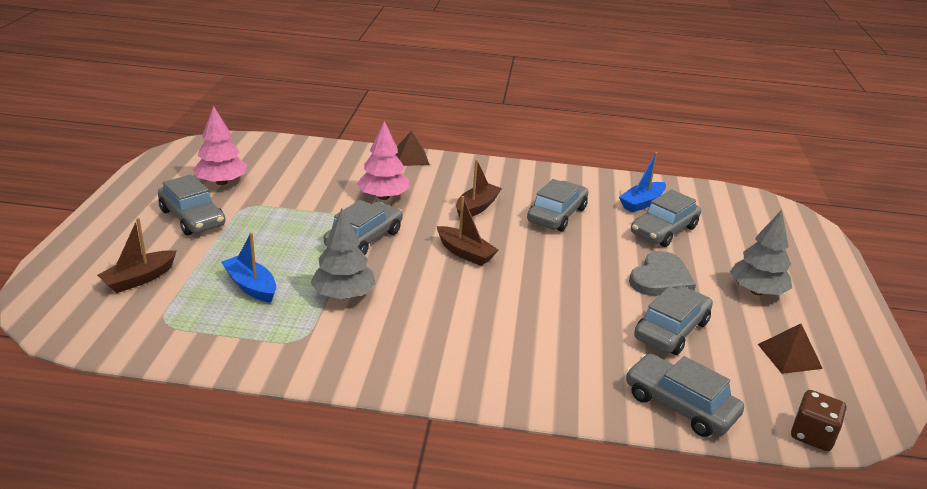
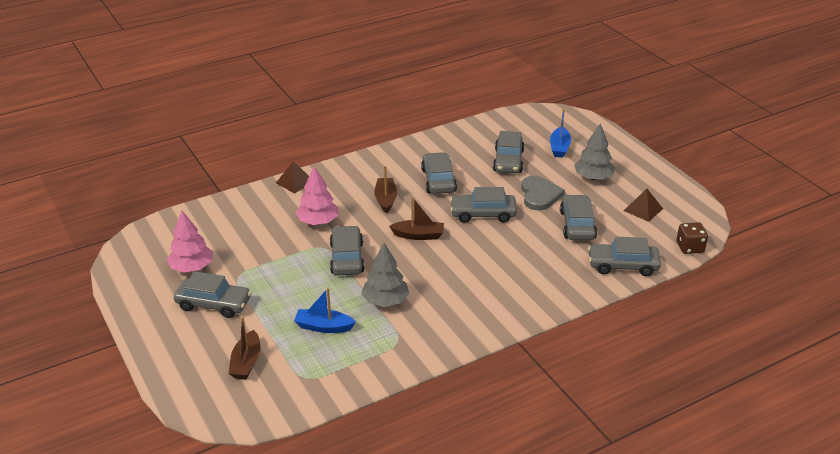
camera: 35 degrees left, 5 degrees up
(565, 266) = (483, 214): none -> grey car
(642, 203) = (476, 146): blue boat -> blue boat (559, 147)

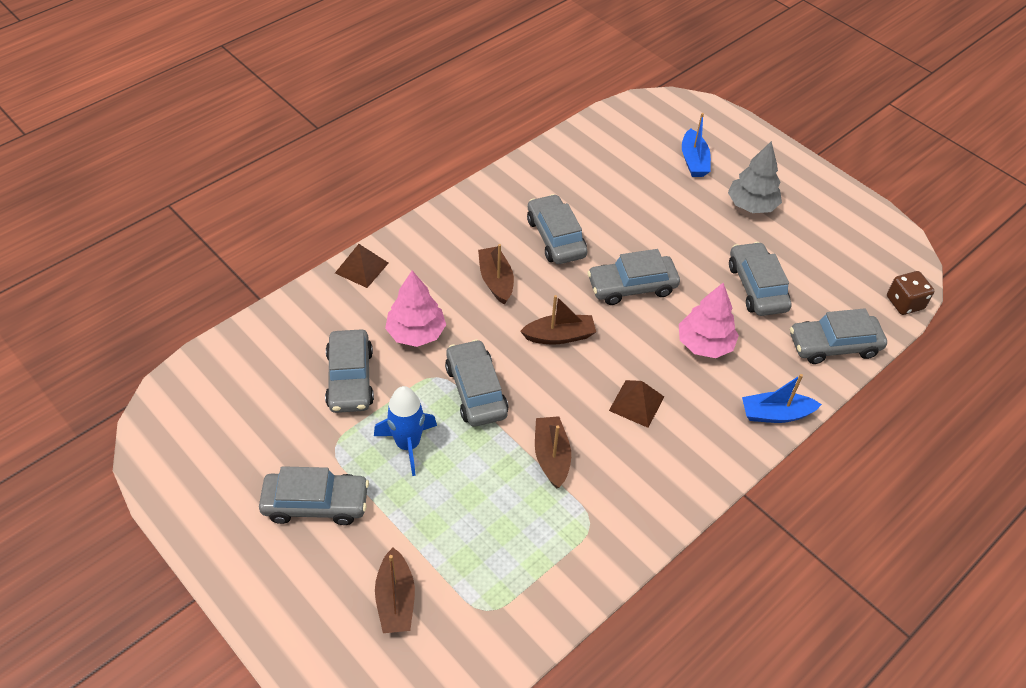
camera: 15 degrees left, 15 degrees up
(192, 267) = (263, 443): pink tree -> pink tree (704, 344)
(288, 281) = (408, 444): none -> blue rocket
(323, 327) = (483, 516): blue boat -> blue boat (775, 414)
(385, 301) = (551, 456): grey tree -> brown boat
(508, 161) = (635, 192): grey car -> grey car (350, 379)
(539, 195) = (694, 244): grey heart -> none
(643, 209) = (829, 249): brown pyramid -> brown pyramid (636, 403)

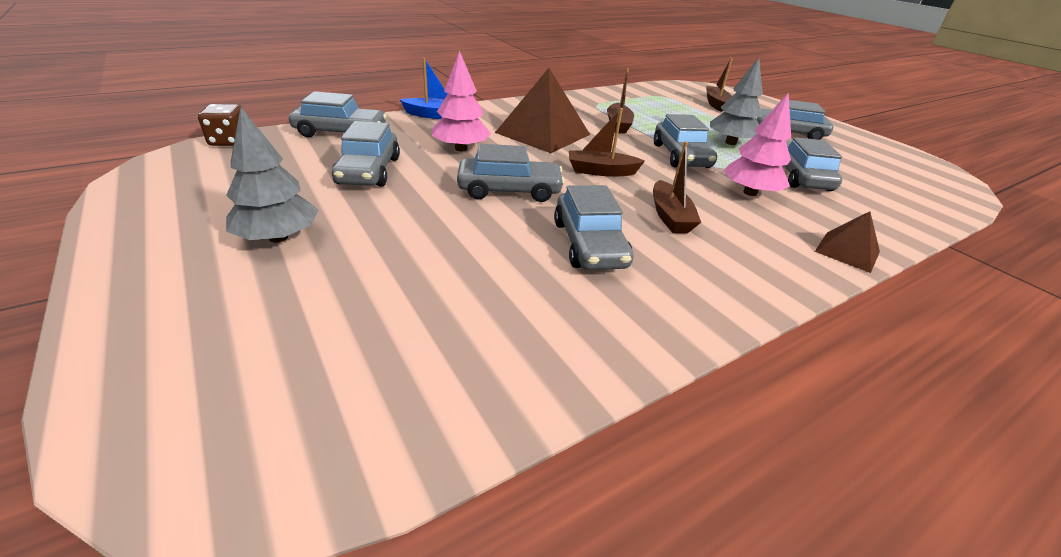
camera: 170 degrees left, 15 degrees down
(408, 444) = (730, 143): blue rocket -> grey tree
(636, 403) = (543, 133): brown pyramid -> brown pyramid, size x1.91
(693, 161) = (297, 314): blue boat -> none

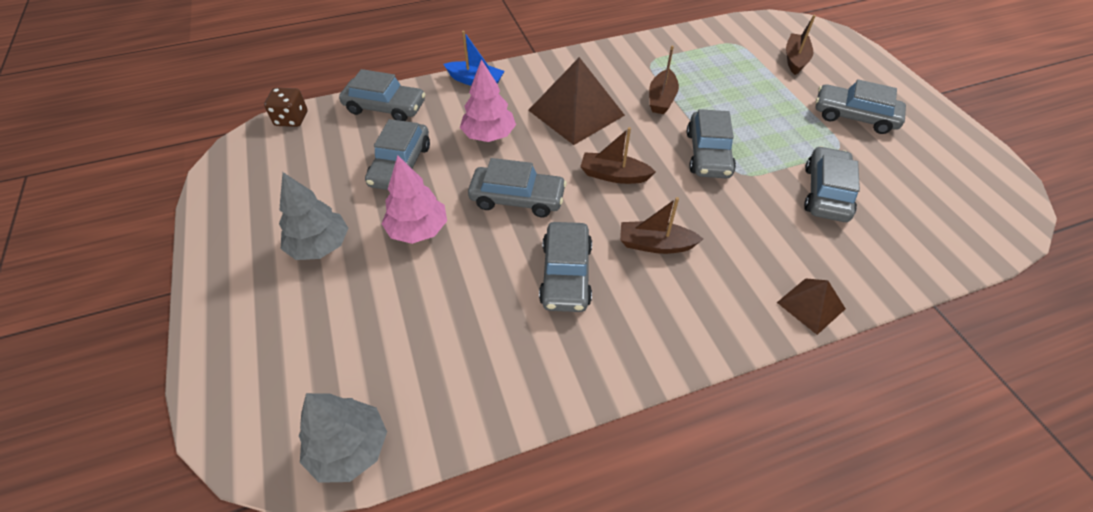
camera: 15 degrees right, 15 degrees up
(670, 216) = (655, 244): brown boat -> brown boat turned 90 degrees clockwise
(730, 143) = (776, 133): grey tree -> grey tree (349, 448)
(750, 192) = (755, 215): pink tree -> pink tree (418, 230)

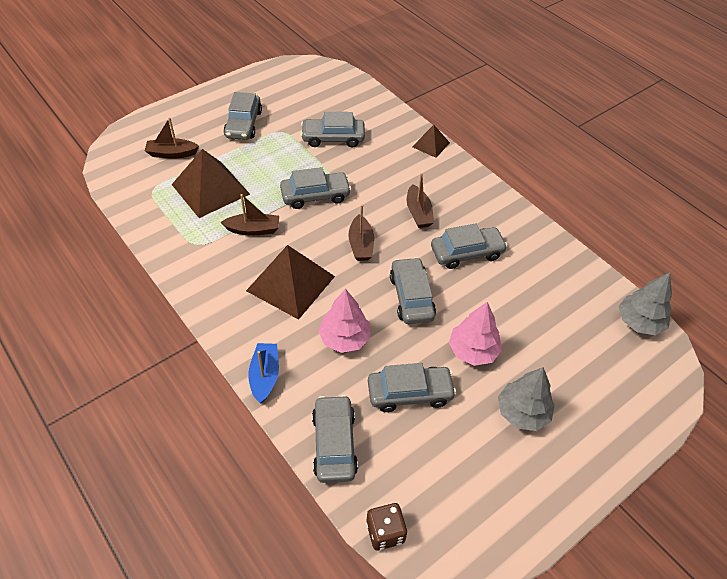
camera: 110 degrees left, 0 degrees up
(732, 79) = (210, 189): none -> brown pyramid

